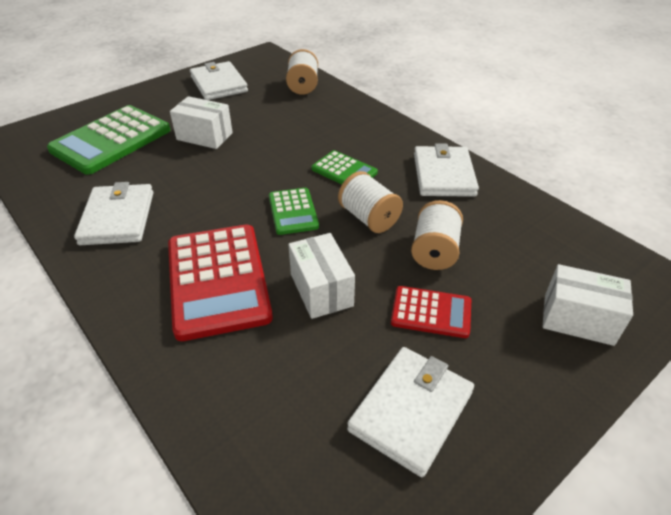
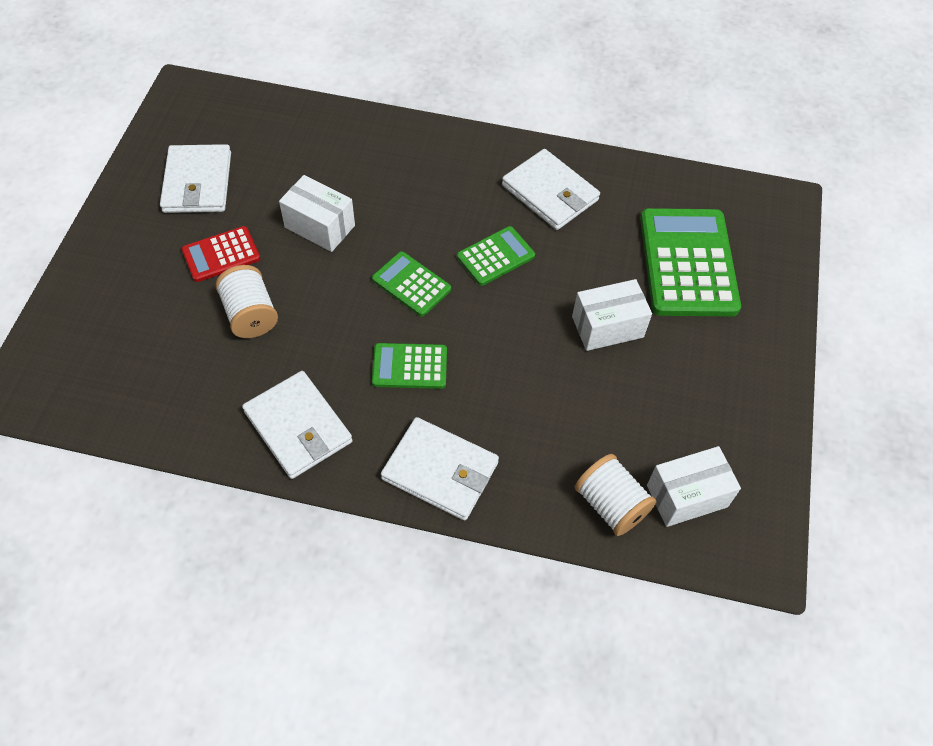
camera: 140 degrees right, 15 degrees up
(215, 199) = (495, 256): none -> green calculator
(218, 84) = (718, 432): white wallet -> white wallet (440, 471)
(218, 280) = (405, 191): red calculator -> none
(368, 218) = (335, 318): white spool -> none
(578, 319) = (98, 313): white box -> white box (687, 496)

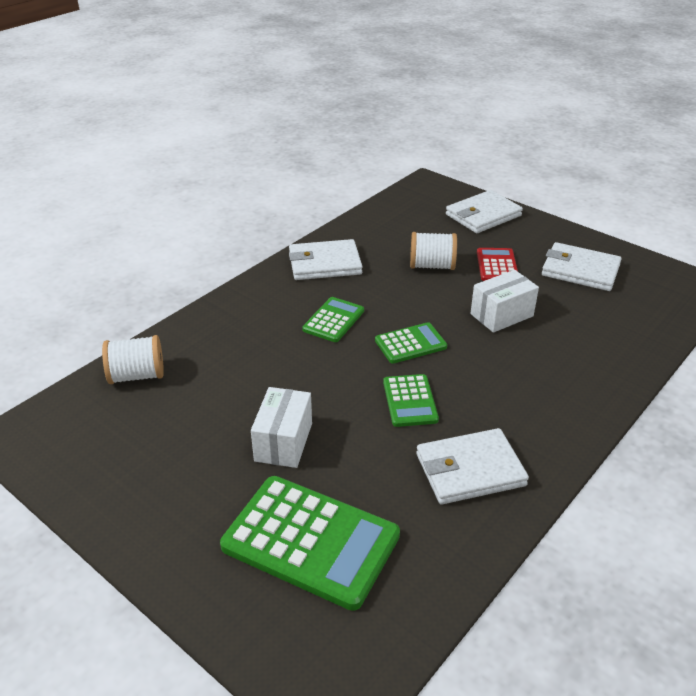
camera: 120 degrees right, 20 degrees down
(440, 471) = (240, 308): white wallet -> white wallet (483, 215)
(687, 496) = (100, 418): white box -> none

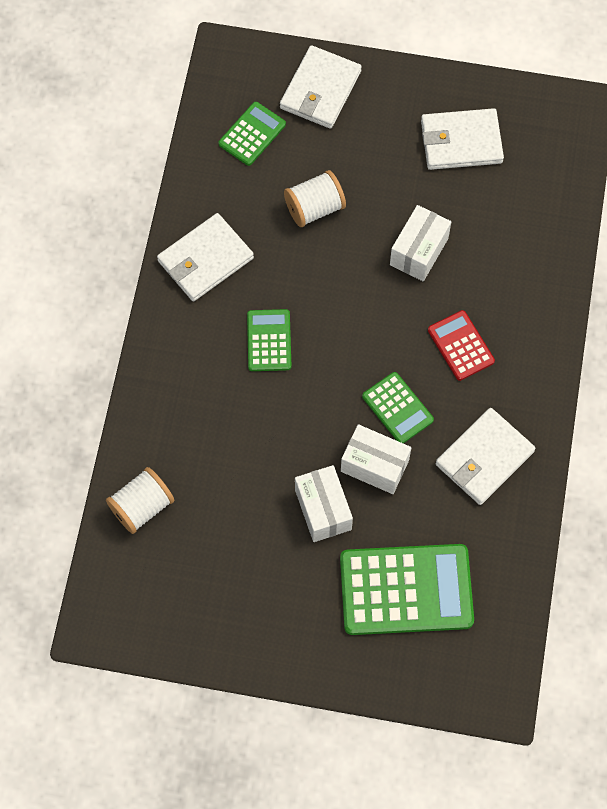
camera: 30 degrees left, 30 degrees up
(357, 431) = (374, 466): none -> white box
(410, 344) = (358, 336): green calculator -> green calculator (252, 134)
(497, 266) = (378, 175): red calculator -> red calculator (460, 346)

